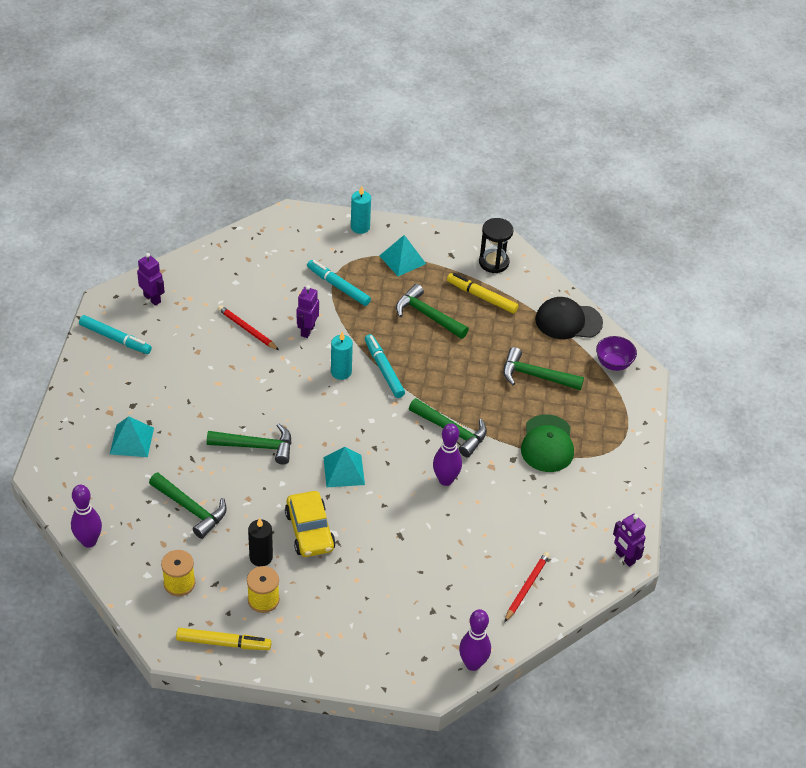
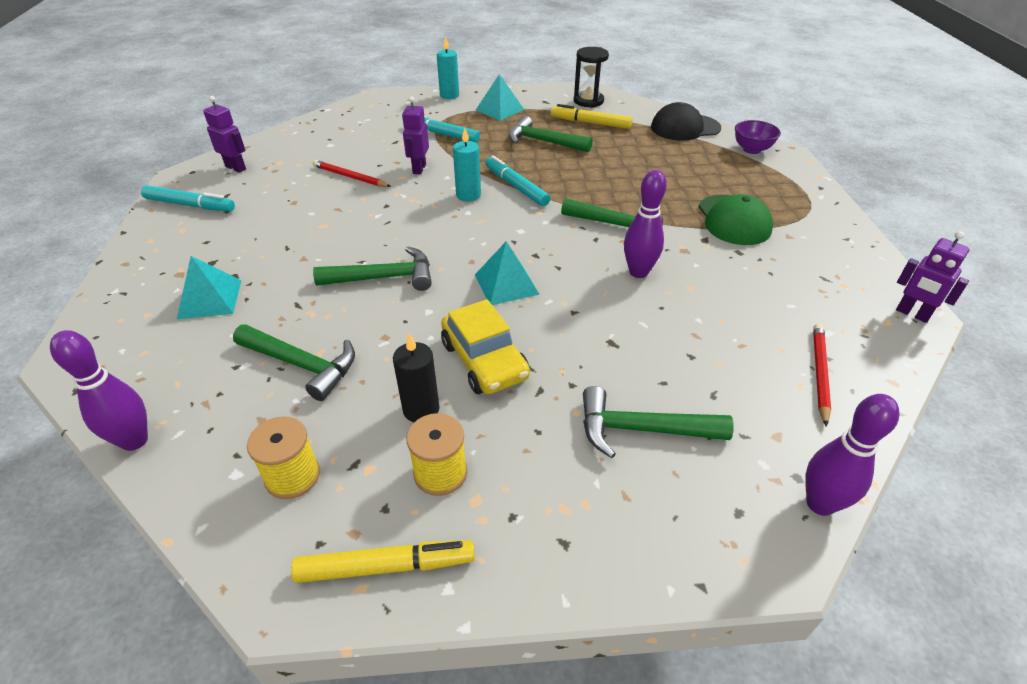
camera: 10 degrees left, 5 degrees down
(535, 376) = (681, 169): green hammer -> green hammer (641, 429)

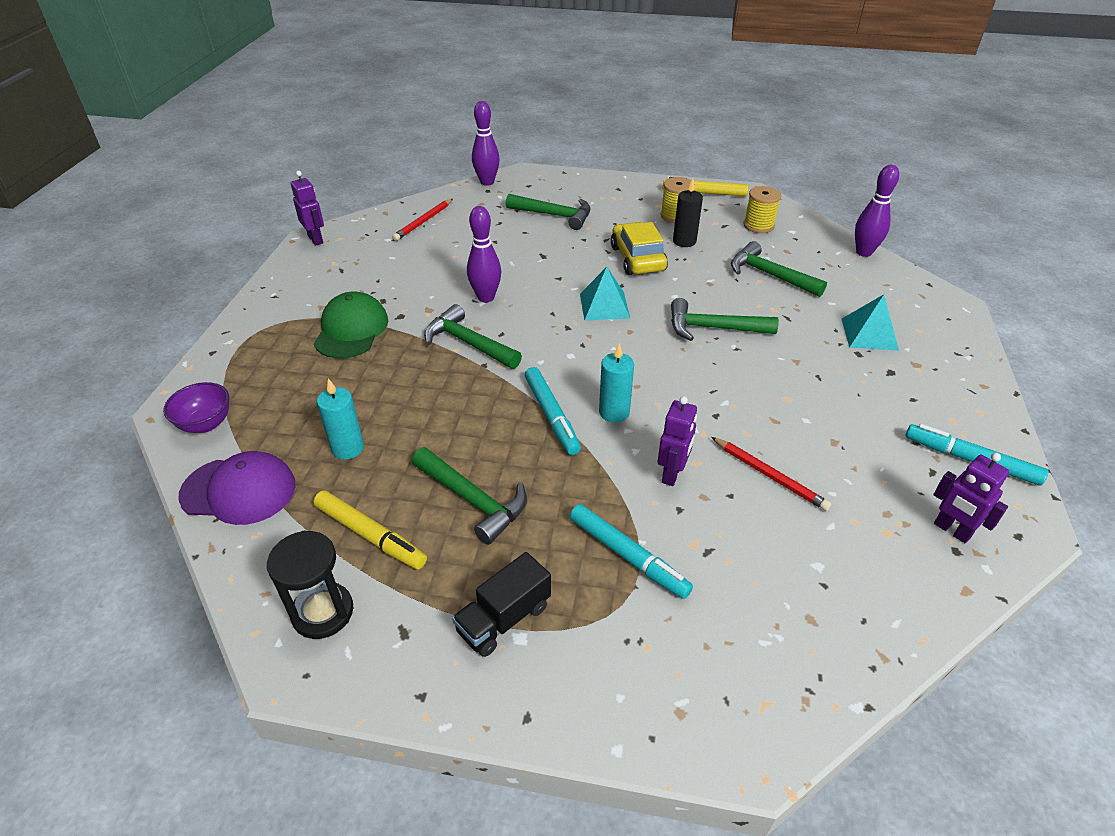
camera: 165 degrees left, 0 degrees up
(449, 95) = (589, 709): turquoise candle -> turquoise candle (348, 448)
(499, 109) = (504, 618): turquoise pyramid -> black truck
(685, 128) = (239, 490): black cap -> purple cap

